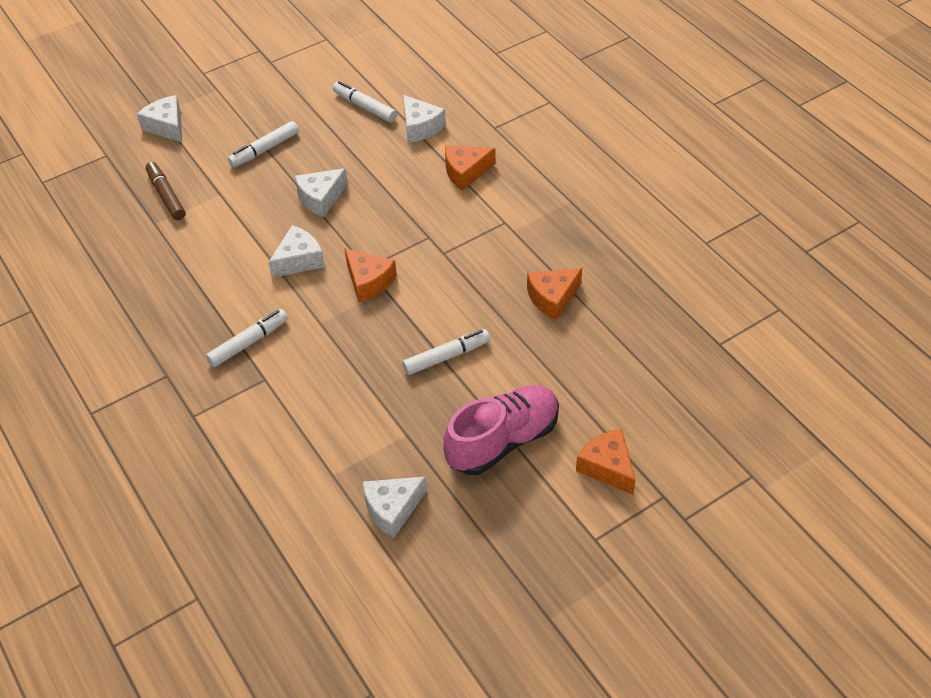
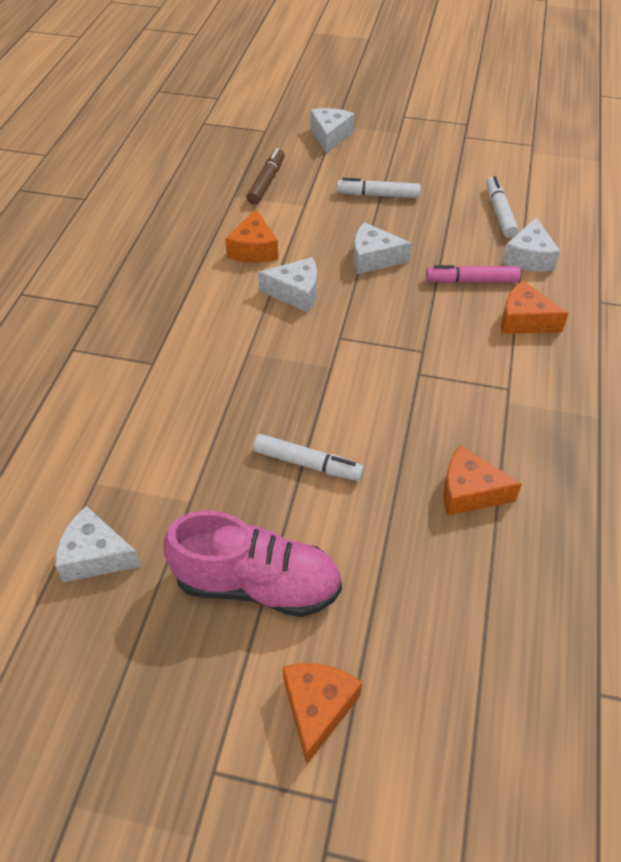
camera: 45 degrees right, 0 degrees up
(249, 342) = (179, 326): white marker -> none
(368, 281) = (326, 350): orange cheese -> orange cheese (253, 249)
(403, 168) = (471, 281): none -> pink marker

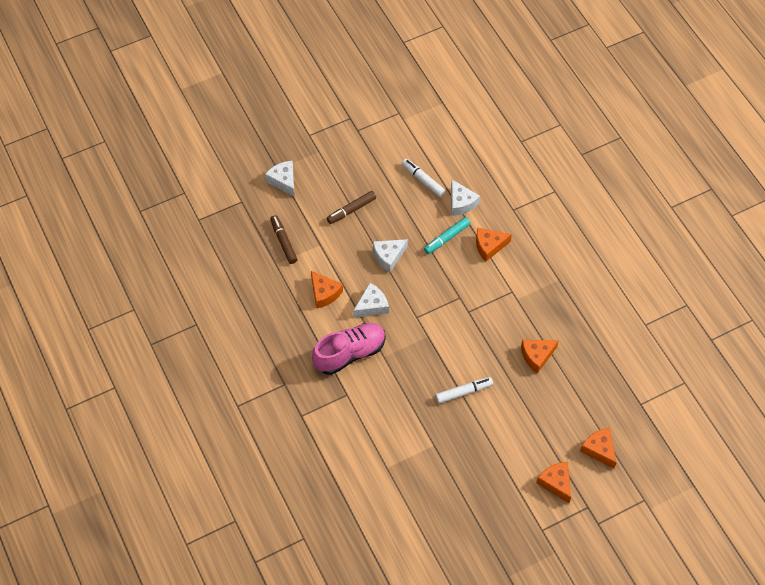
camera: 40 degrees left, 10 degrees up
(96, 555) = (422, 495): white cheese -> none
(257, 584) = (493, 457): pink shoe -> pink shoe (350, 353)
(378, 195) = (351, 210): white marker -> brown marker
(449, 713) = (599, 449): none -> orange cheese
(471, 281) = (446, 238): pink marker -> turquoise marker

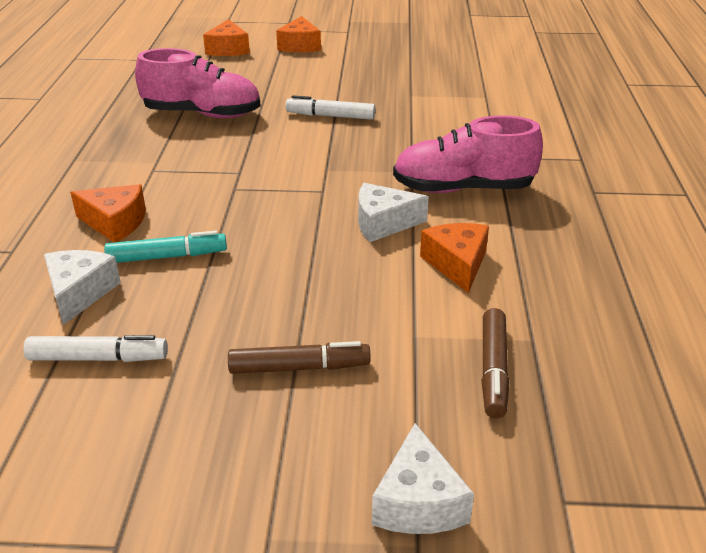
camera: 150 degrees left, 25 degrees down
(388, 256) = (295, 270): white cheese -> none
(423, 180) = (98, 358): white marker -> white marker turned 75 degrees counterclockwise
(537, 356) = (202, 114): orange cheese -> pink shoe

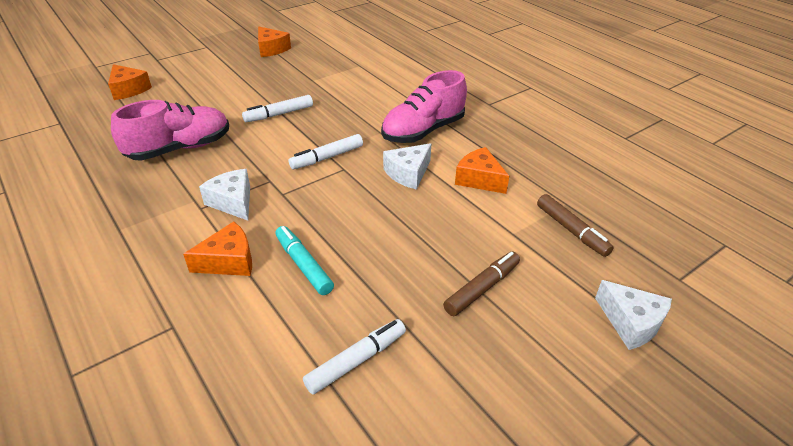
camera: 40 degrees left, 5 degrees up
(79, 293) = (277, 325): white cheese -> white cheese (233, 202)
(167, 257) = (303, 265): turquoise marker -> turquoise marker turned 75 degrees counterclockwise
(300, 46) = (185, 69): orange cheese -> orange cheese (271, 49)
(321, 173) = (327, 157): none -> white marker

